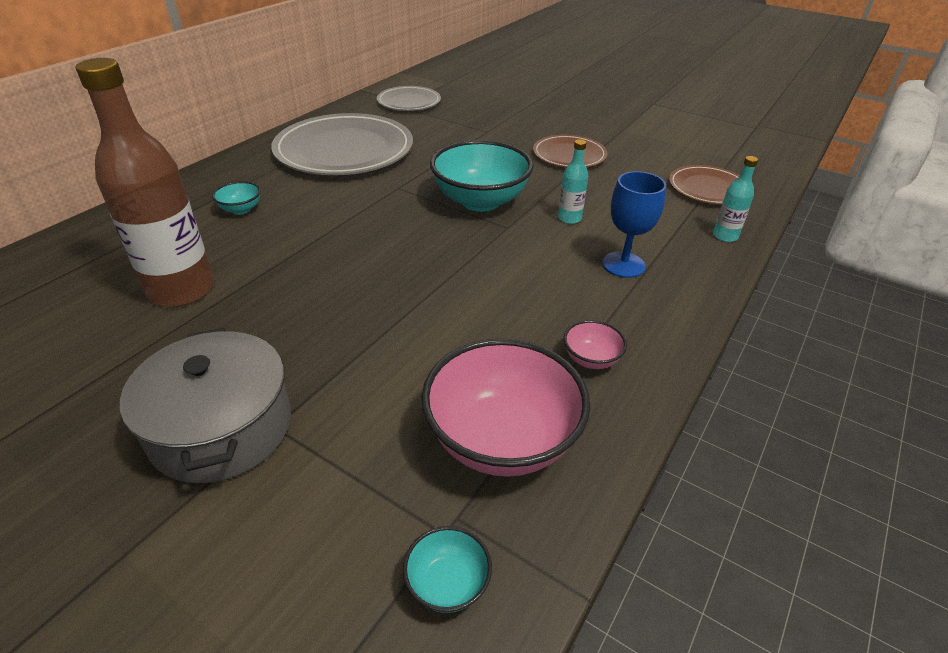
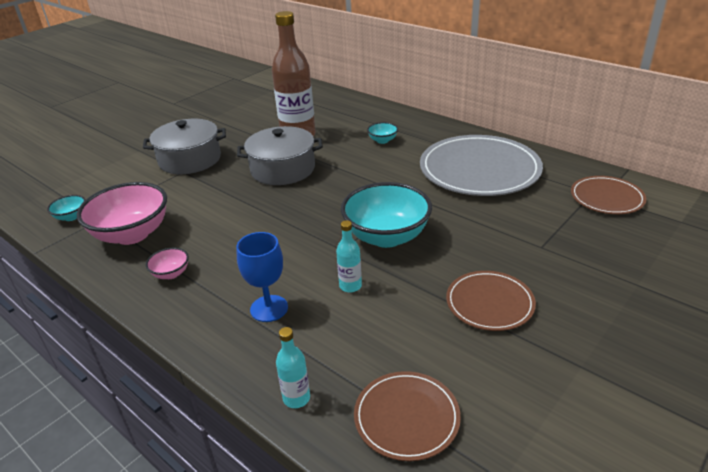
camera: 100 degrees right, 5 degrees down
(303, 293) = (283, 169): none -> grey pot
(409, 102) = (607, 198): grey plate -> brown plate

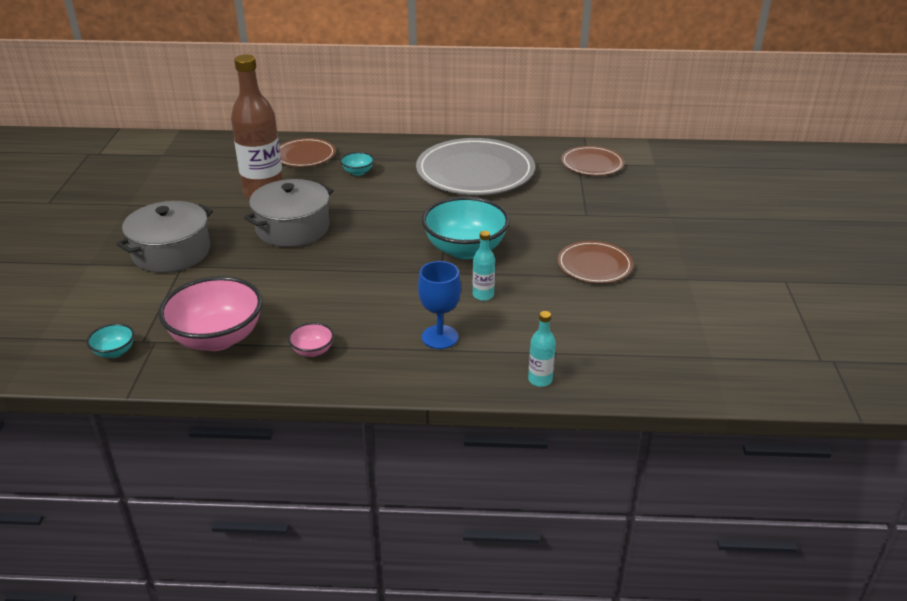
camera: 40 degrees left, 0 degrees up
(406, 417) = (623, 354): brown plate -> brown plate (305, 155)

